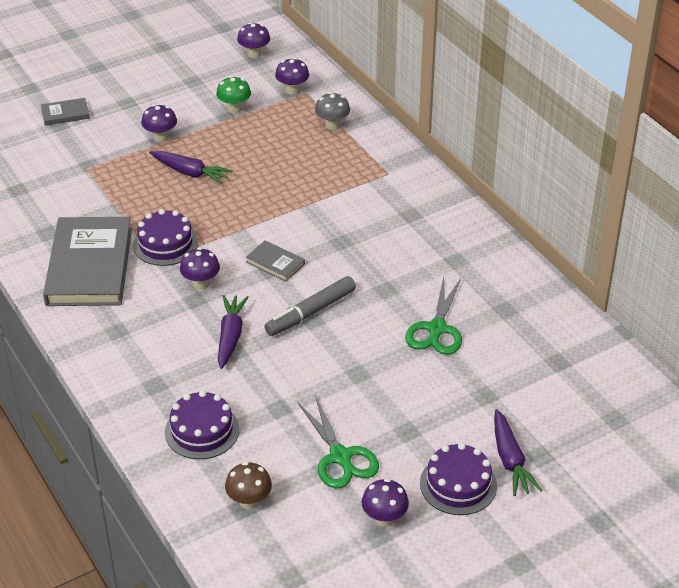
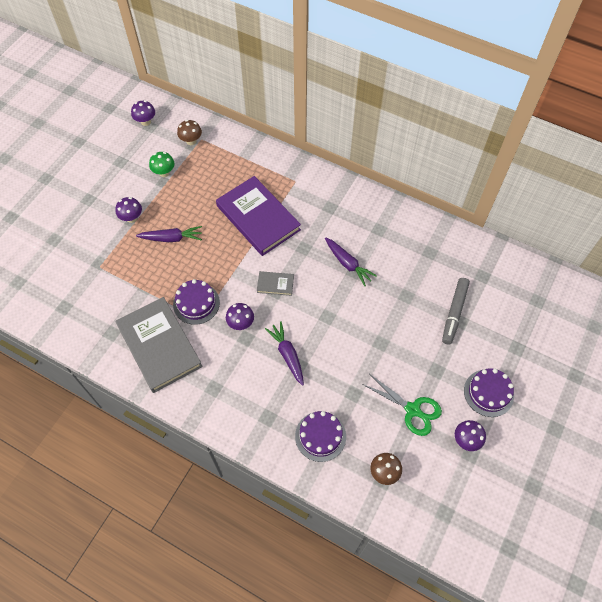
camera: 30 degrees left, 20 degrees up
(65, 114) = (52, 228): grey book -> none
(292, 90) = (191, 141): purple mushroom -> brown mushroom
(310, 191) = (258, 218): none -> purple book
(310, 312) = (322, 312): grey marker -> grey marker (454, 313)
(332, 125) = (236, 158): grey mushroom -> none
(436, 329) = (402, 287): green scissors -> none
(510, 460) = (504, 360): purple carrot -> purple carrot (348, 264)

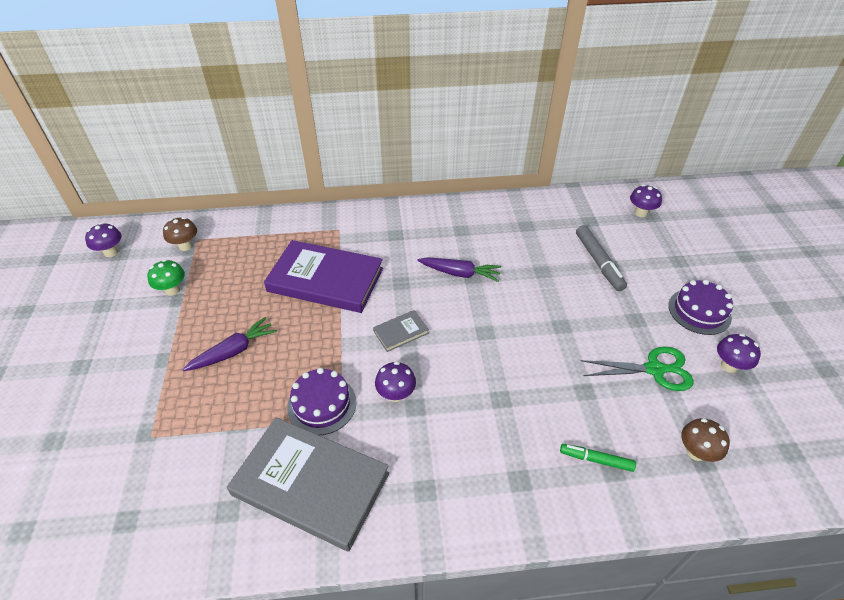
camera: 35 degrees left, 15 degrees down
(131, 218) = (161, 356): purple mushroom -> purple mushroom (641, 213)
(287, 355) = (479, 395): purple carrot -> none
(320, 436) = (596, 460): purple cake -> green marker

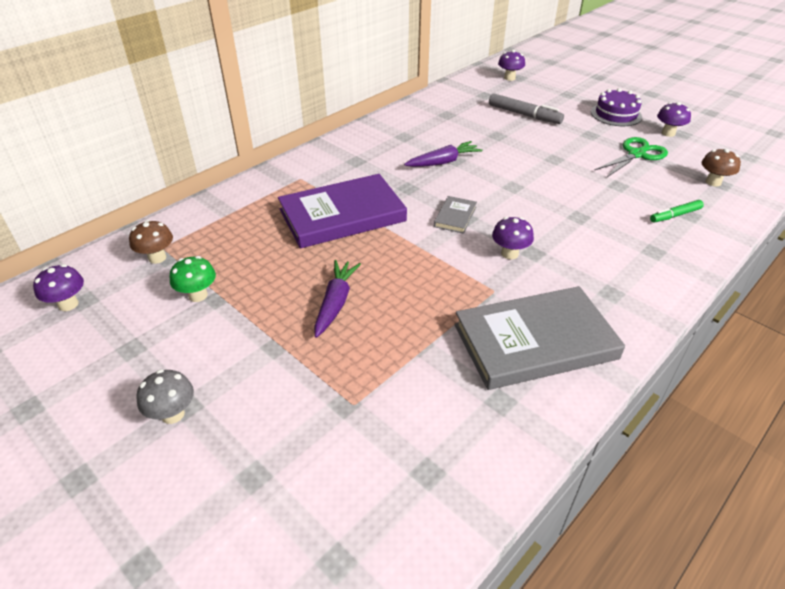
camera: 40 degrees left, 5 degrees down
(69, 366) = (173, 414): none -> grey mushroom
(322, 404) = (466, 291): purple cake -> none

